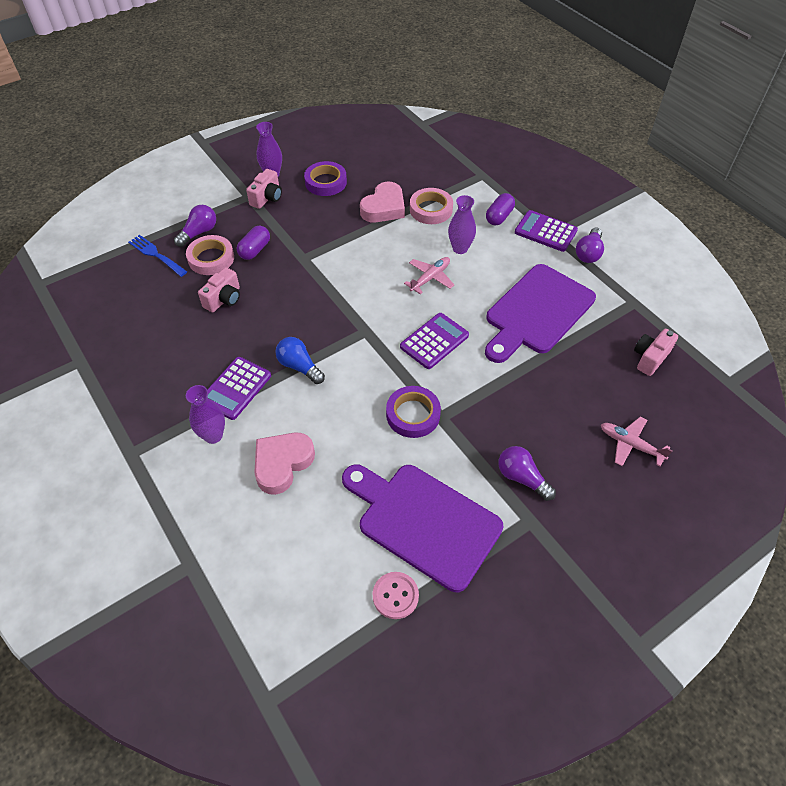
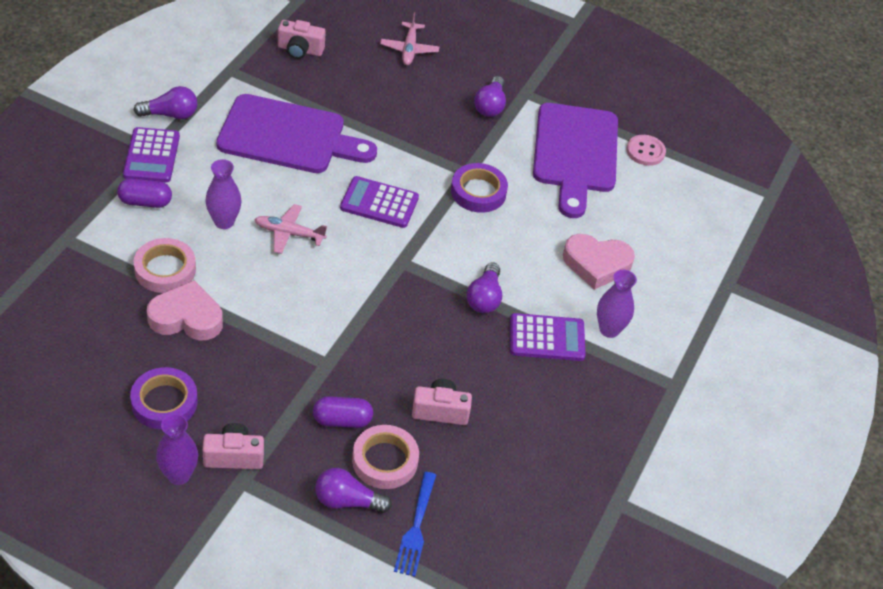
camera: 125 degrees left, 5 degrees down
(299, 366) = (484, 298): blue light bulb -> purple light bulb

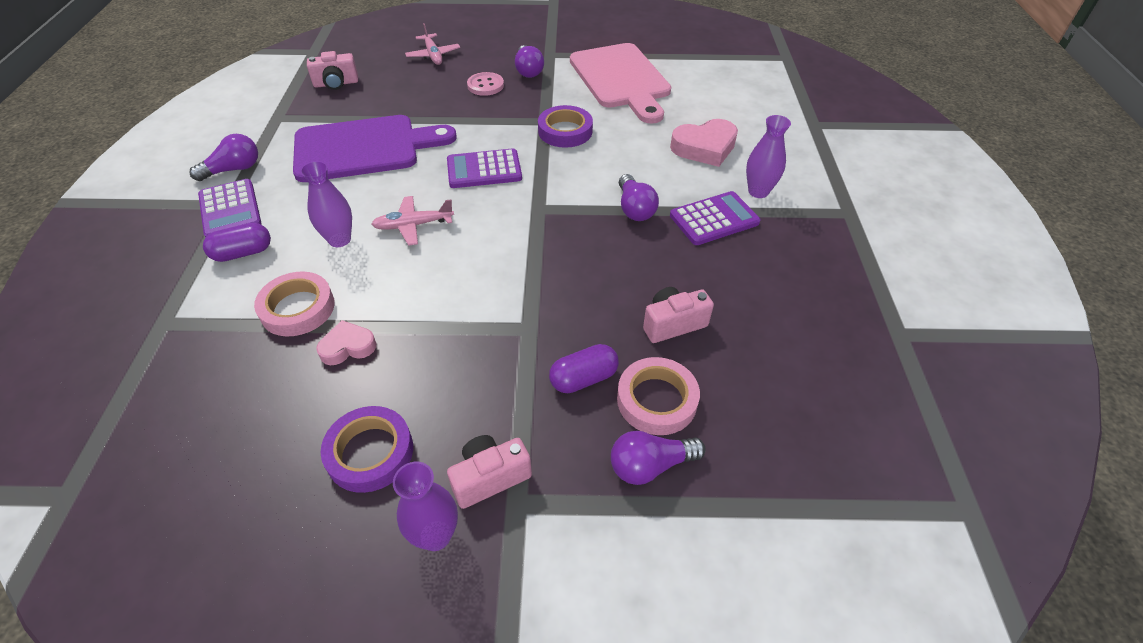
camera: 20 degrees left, 0 degrees up
(186, 317) = (348, 347): pink heart -> pink heart, size x0.61
(416, 527) = (741, 457): blue fork -> none
(575, 153) = (621, 79): purple cutting board -> pink cutting board
(645, 151) = (672, 61): pink button -> pink button (485, 85)

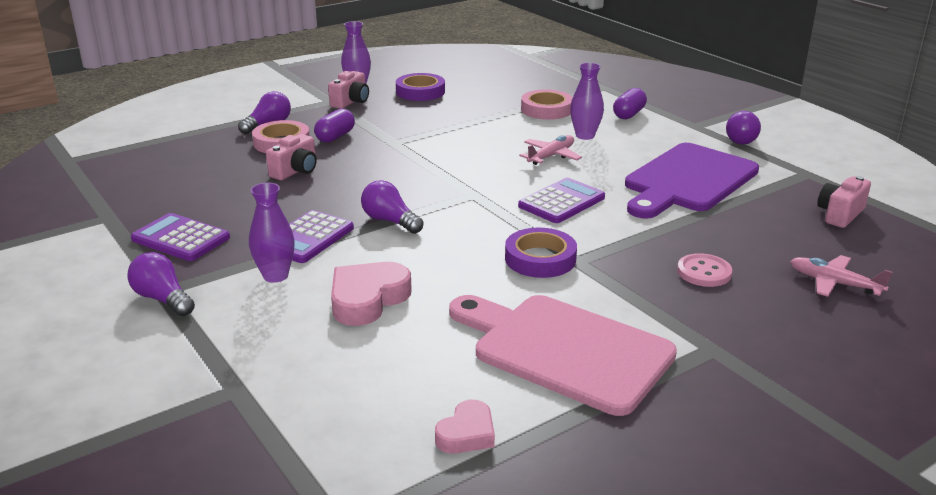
camera: 145 degrees right, 20 degrees down
(230, 210) = (686, 124): purple calculator -> purple calculator (181, 238)
(348, 347) = (490, 108): pink heart -> pink heart (467, 434)
(528, 71) = (694, 311): purple light bulb -> purple light bulb (163, 299)

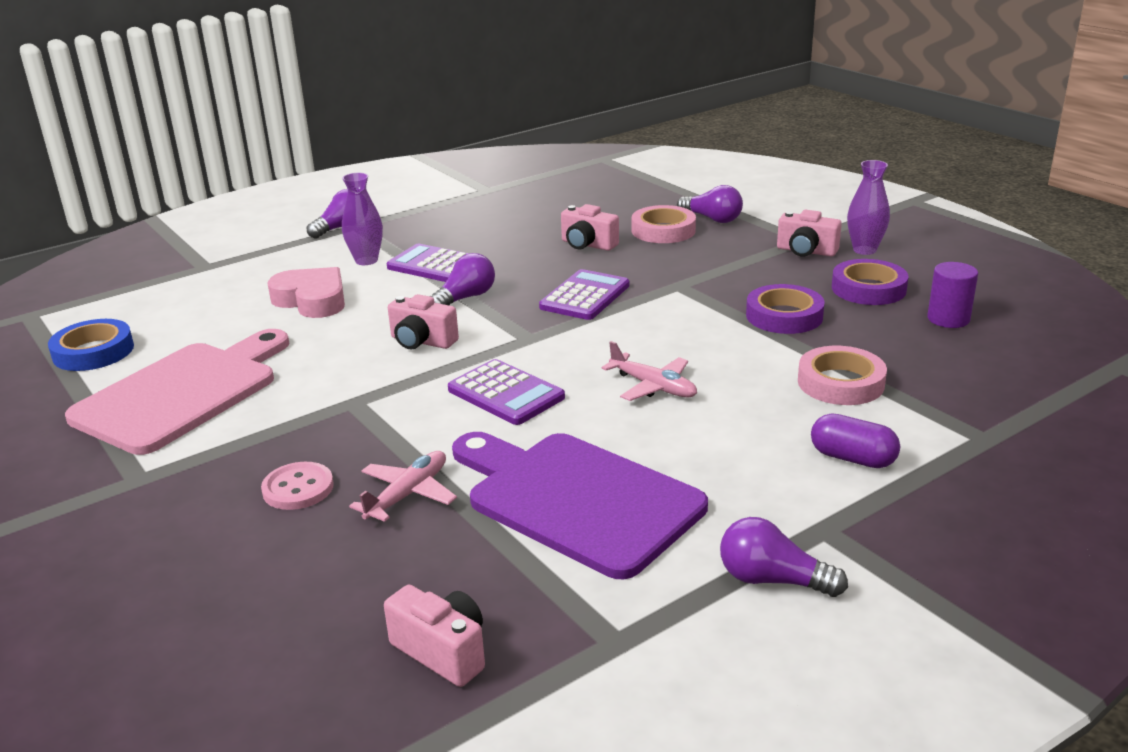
camera: 90 degrees right, 0 degrees up
(181, 238) = (443, 219): purple calculator -> purple calculator (585, 296)
(335, 137) = (687, 253): purple capsule -> none
(467, 434) = (93, 352): pink heart -> blue tape
(469, 79) = (948, 319): none -> purple cylinder
(472, 237) = (422, 341): none -> pink camera
(540, 259) = (363, 380): purple tape -> purple tape (784, 316)
(585, 136) = (738, 414): purple vase -> none
(834, 283) = (230, 599): pink plane -> pink plane (408, 494)

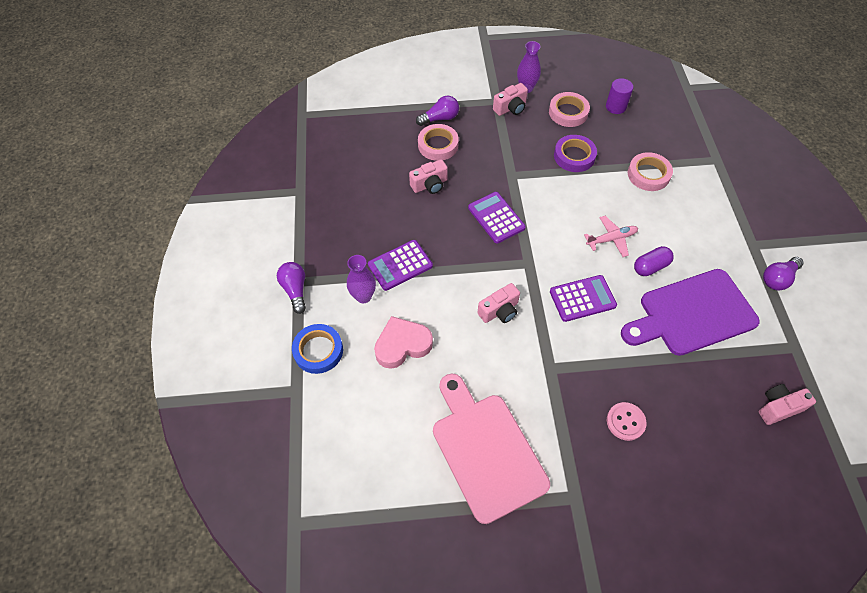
camera: 60 degrees left, 30 degrees up
(93, 352) = (390, 490): blue tape -> blue tape (318, 351)
(408, 494) = (655, 377): pink plane -> none
(465, 298) = (458, 269): purple light bulb -> none
(852, 458) = (709, 207): purple capsule -> purple capsule (650, 267)
(868, 289) = (568, 112): purple tape -> pink tape

